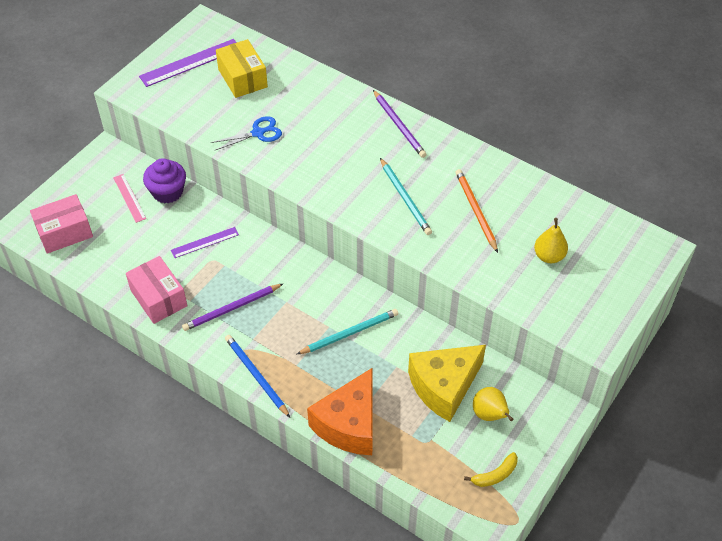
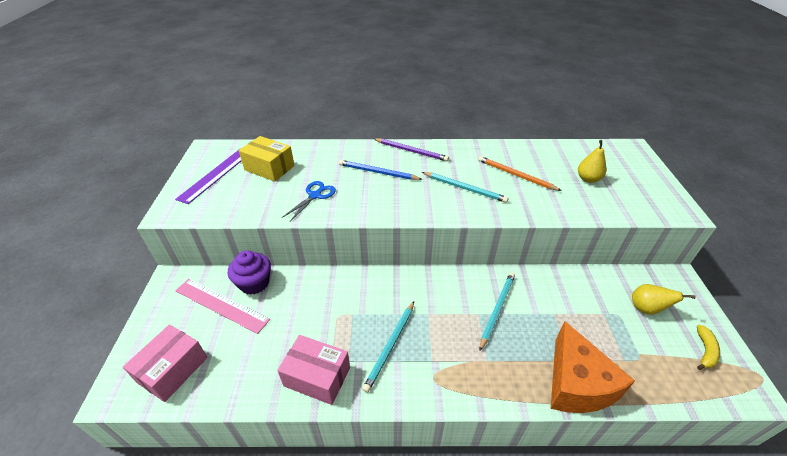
camera: 35 degrees left, 10 degrees down
(129, 198) = (221, 305): pink ruler -> pink ruler, size x1.64
(205, 242) = (320, 305): purple ruler -> none
(231, 309) = (390, 346): purple pencil -> turquoise pencil
(256, 376) = (465, 392): blue pencil -> blue pencil (377, 172)
(444, 386) = (598, 308): yellow cheese -> none

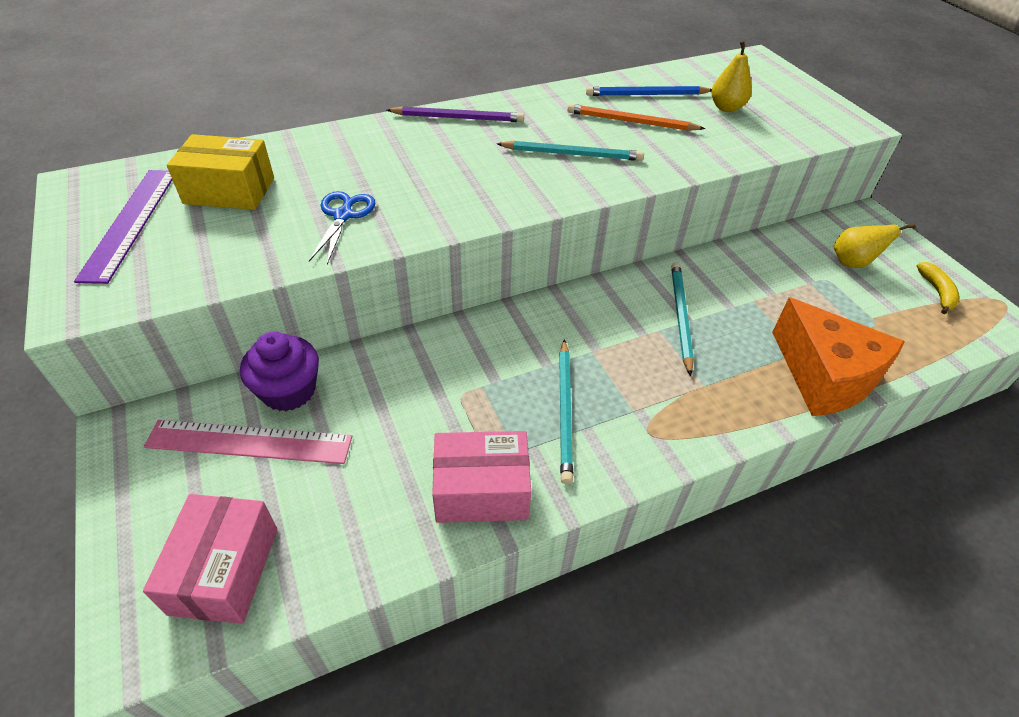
camera: 25 degrees left, 5 degrees up
(377, 172) = (425, 159): blue pencil -> blue pencil (646, 95)

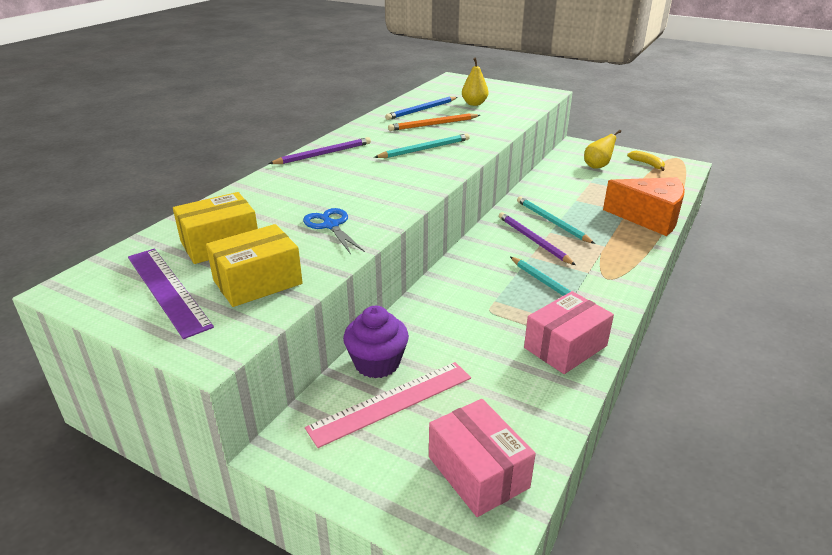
camera: 35 degrees left, 15 degrees down
(200, 251) = (257, 282): none -> yellow box
(624, 331) = (533, 240): none -> purple pencil

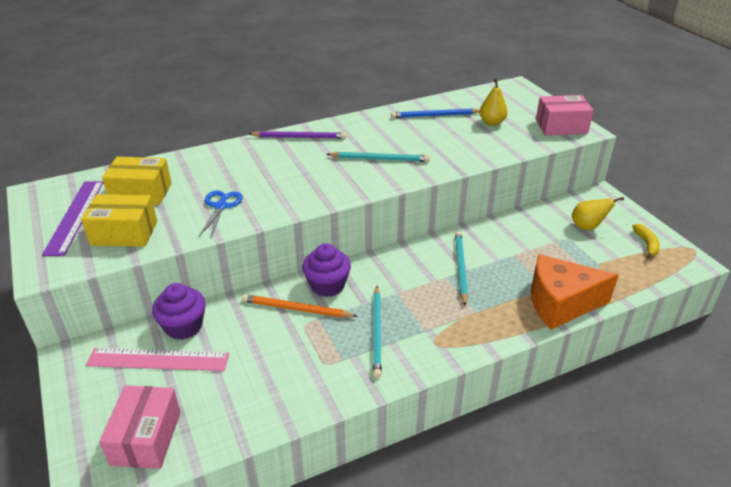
camera: 35 degrees right, 5 degrees up
(433, 124) = (422, 135): orange pencil -> orange pencil (296, 309)
(466, 274) = (327, 285): none -> purple cupcake
(533, 240) = (420, 278): purple pencil -> none
(565, 347) = (319, 384): pink box -> pink box (561, 126)
(649, 217) = (560, 303): orange cheese -> orange cheese turned 120 degrees clockwise

